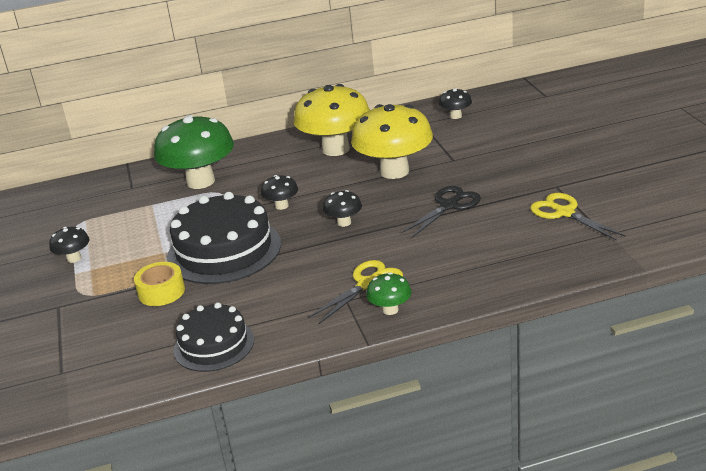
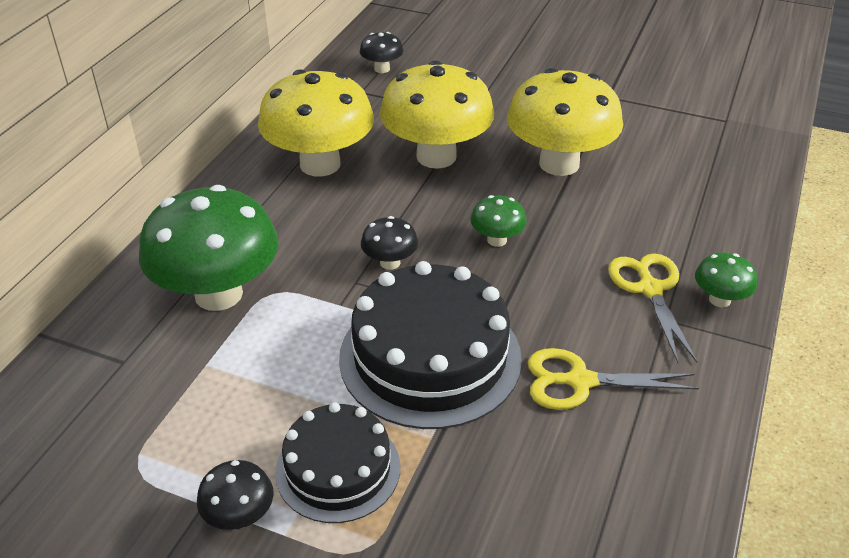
camera: 55 degrees left, 10 degrees up
(161, 292) = (460, 462): yellow tape -> none
(214, 345) = (649, 471): black cake -> black cake (338, 469)
(344, 222) = (497, 240): black mushroom -> green mushroom
(449, 205) = (559, 164): black scissors -> yellow mushroom
(564, 213) = (662, 118): yellow scissors -> yellow scissors (580, 381)

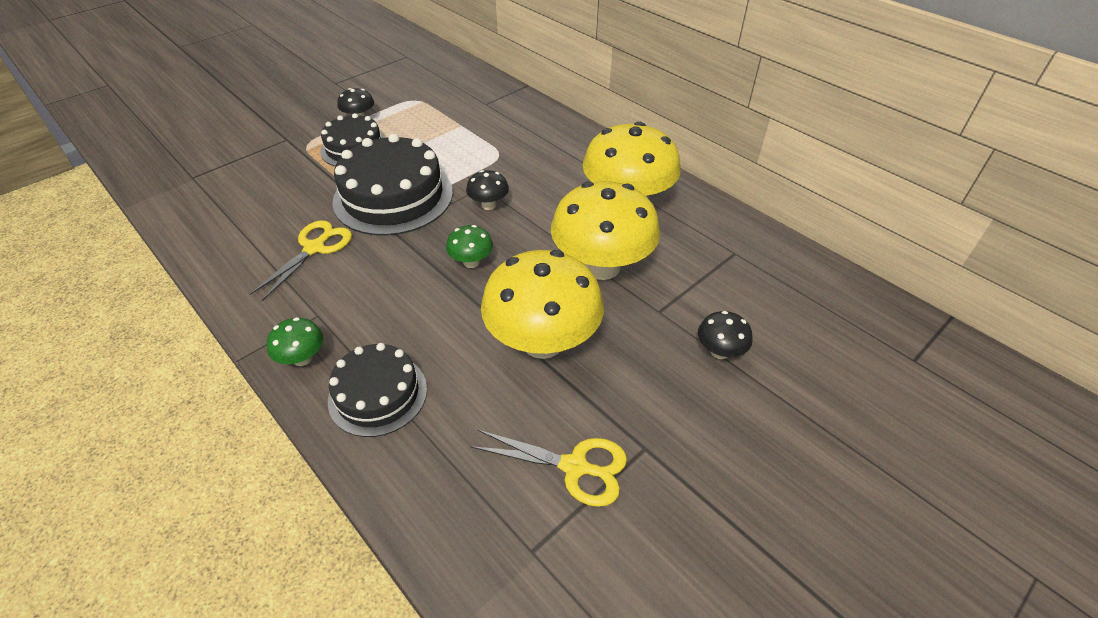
camera: 115 degrees right, 5 degrees up
(218, 294) = (514, 137): green mushroom -> none
(382, 69) = (776, 279): black mushroom -> black mushroom (719, 351)
(650, 289) = (350, 322): yellow scissors -> yellow scissors (575, 467)
(701, 232) = (378, 394): none -> black cake

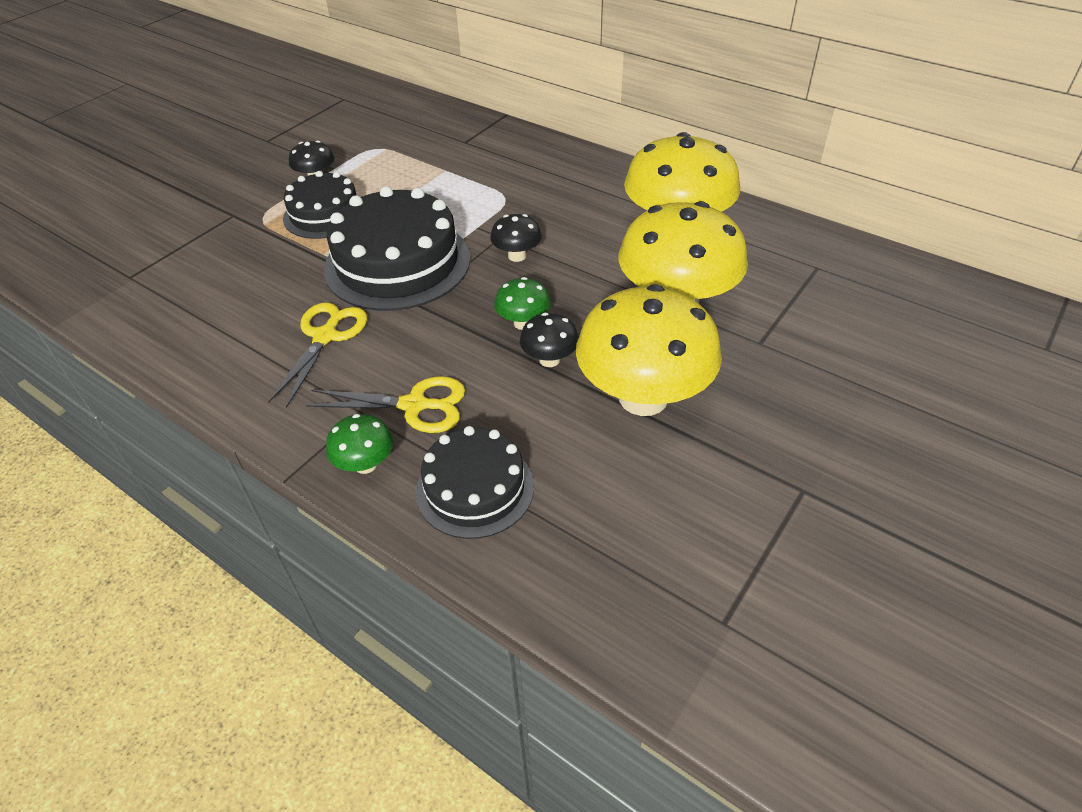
camera: 10 degrees left, 0 degrees up
(575, 467) = (734, 525): yellow scissors -> yellow scissors (414, 405)
(719, 351) = (842, 374): black mushroom -> black mushroom (549, 359)

